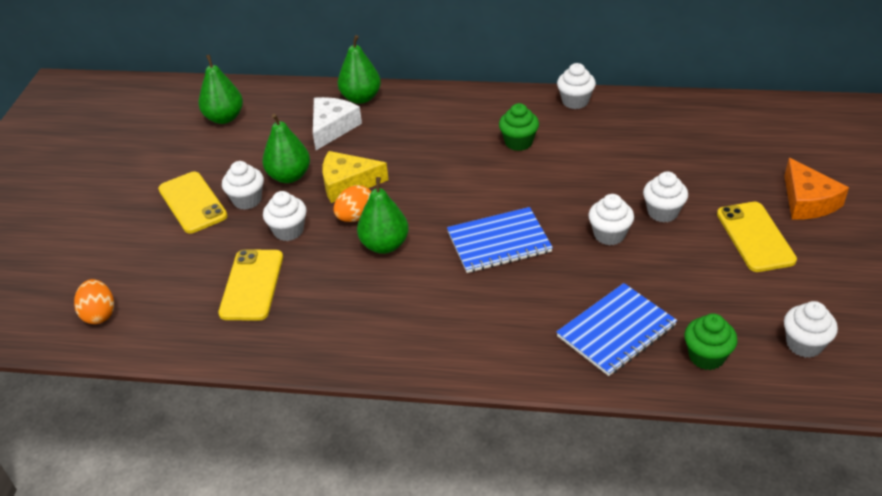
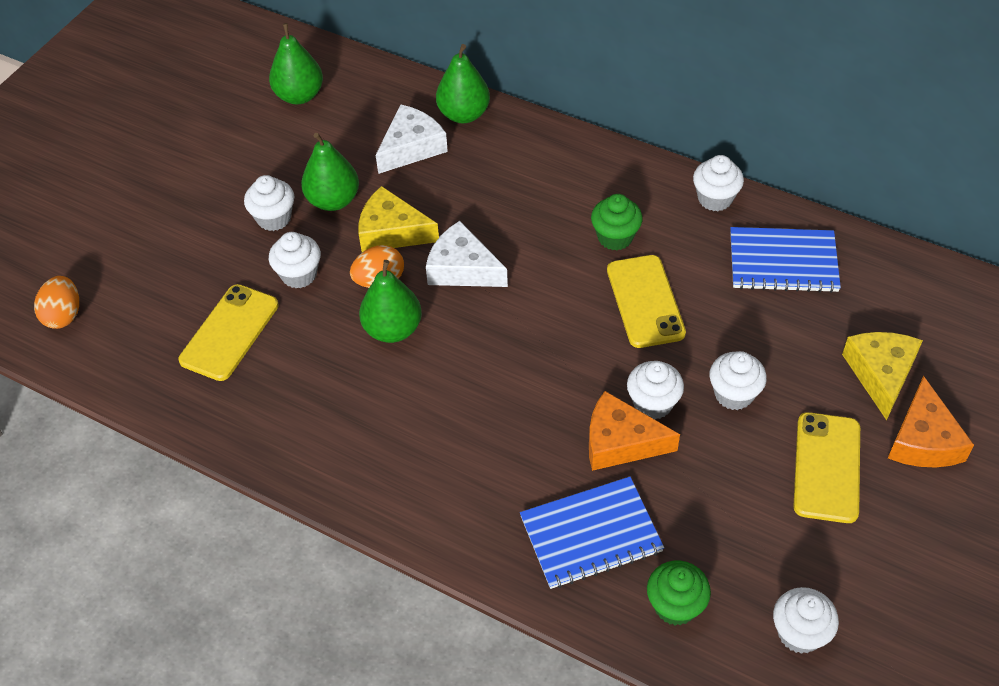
camera: 20 degrees right, 10 degrees up
(192, 203) = (215, 203): yellow phone -> yellow phone (645, 301)
(416, 192) = (462, 269): none -> white cheese
(499, 242) = (520, 369): blue notebook -> blue notebook (783, 262)
(601, 266) = (620, 442): none -> orange cheese
(754, 171) = (880, 374): none -> yellow cheese

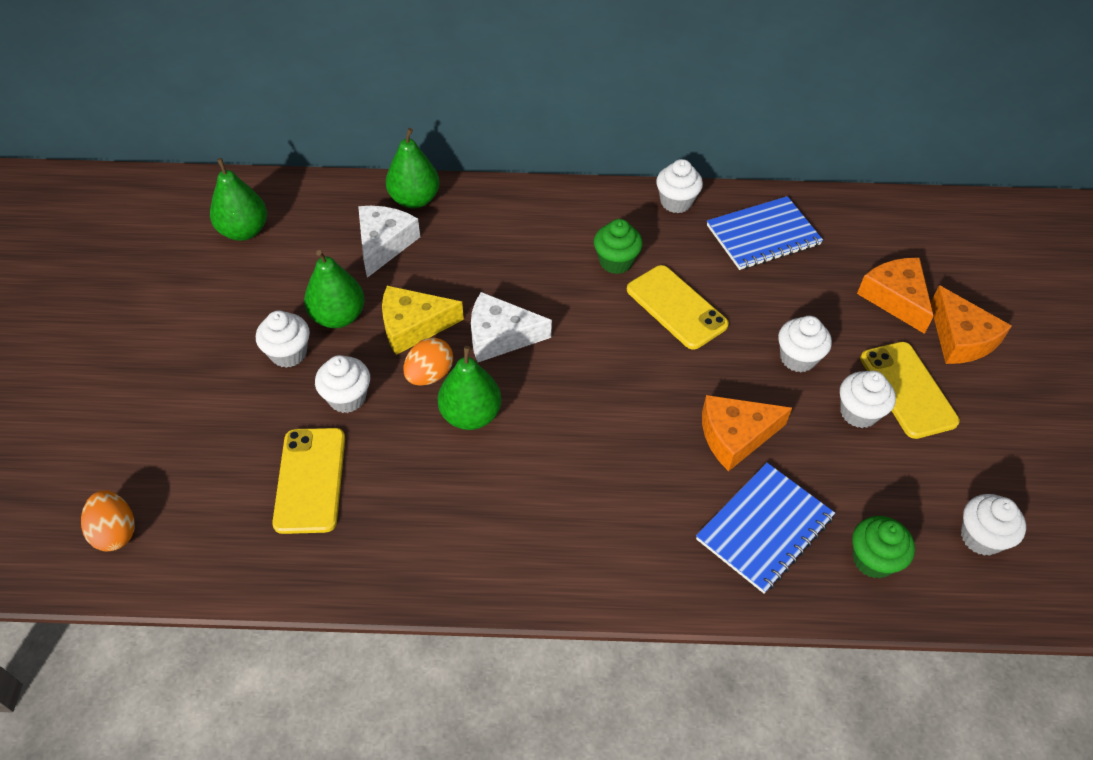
camera: 30 degrees left, 0 degrees up
(653, 403) = (739, 392): white cupcake -> white cupcake (858, 413)
(880, 374) = (895, 298): yellow cheese -> orange cheese

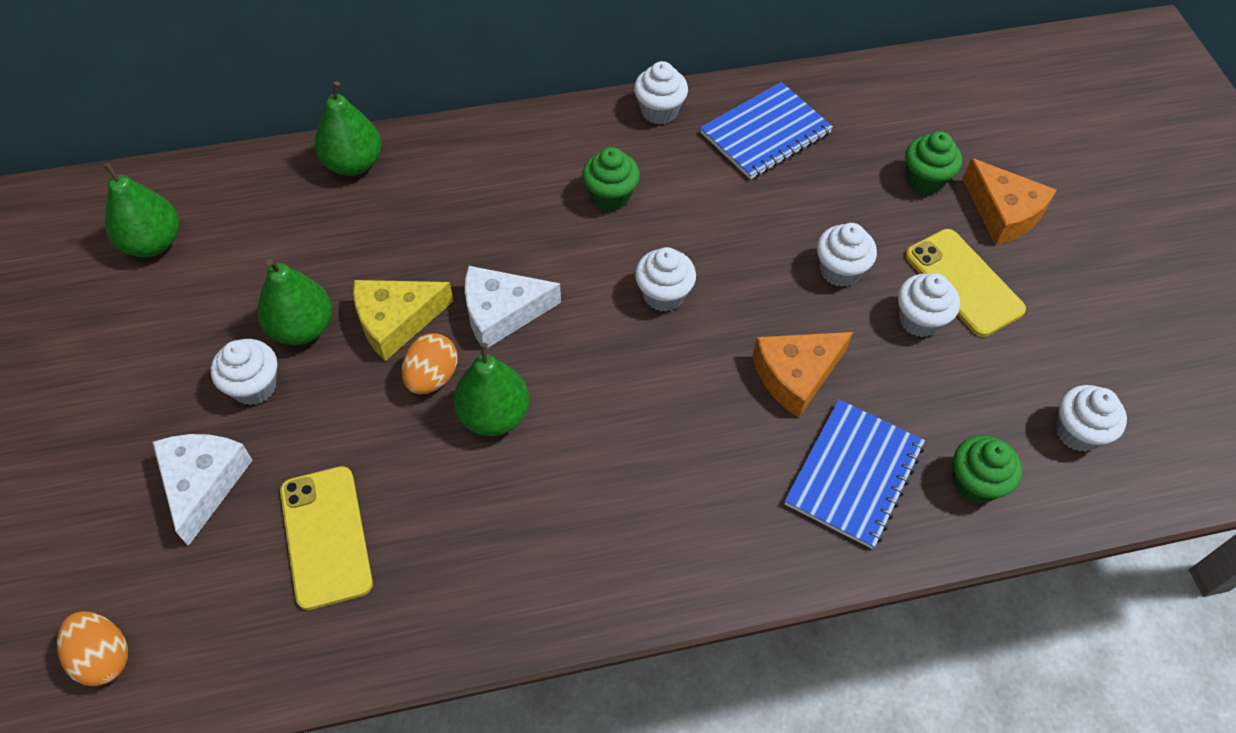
camera: 15 degrees left, 5 degrees up
(347, 398) = (341, 426): white cupcake -> white cupcake (663, 295)
(384, 244) = (331, 226): white cheese -> white cheese (202, 483)
(676, 307) = (692, 237): yellow phone -> none
(895, 298) = (925, 180): orange cheese -> green cupcake

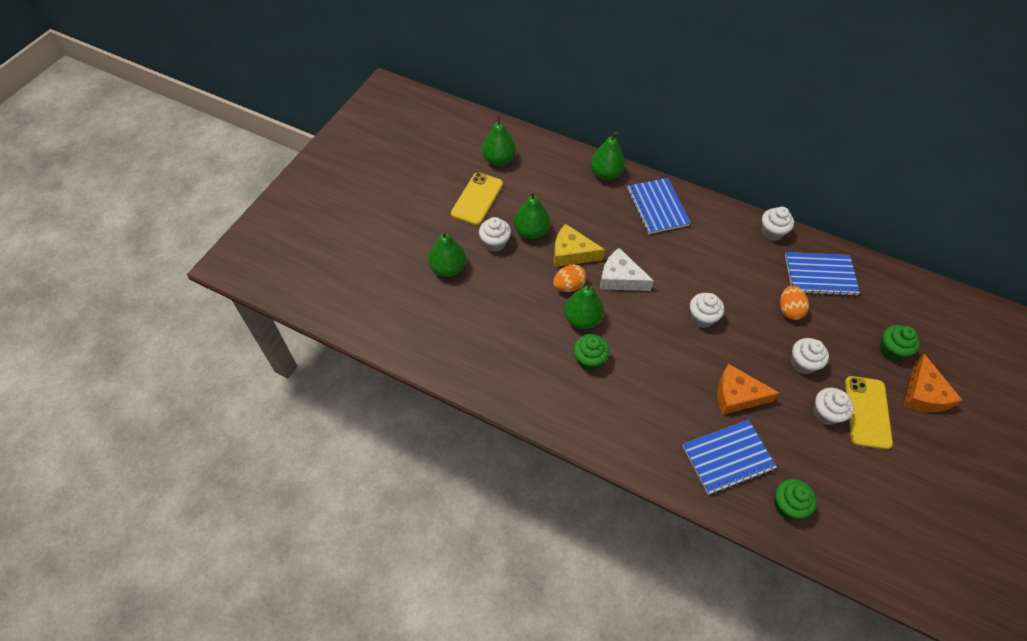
camera: 40 degrees right, 0 degrees up
(103, 656) = (368, 308): orange egg -> orange egg (789, 310)
(202, 483) = (448, 268): white cheese -> green pear
(326, 537) = (478, 321): yellow phone -> yellow phone (477, 199)
(472, 169) = (657, 207): none -> blue notebook
(610, 196) = (713, 258): green cupcake -> green cupcake (589, 359)
(1077, 432) = (867, 523): white cupcake -> none

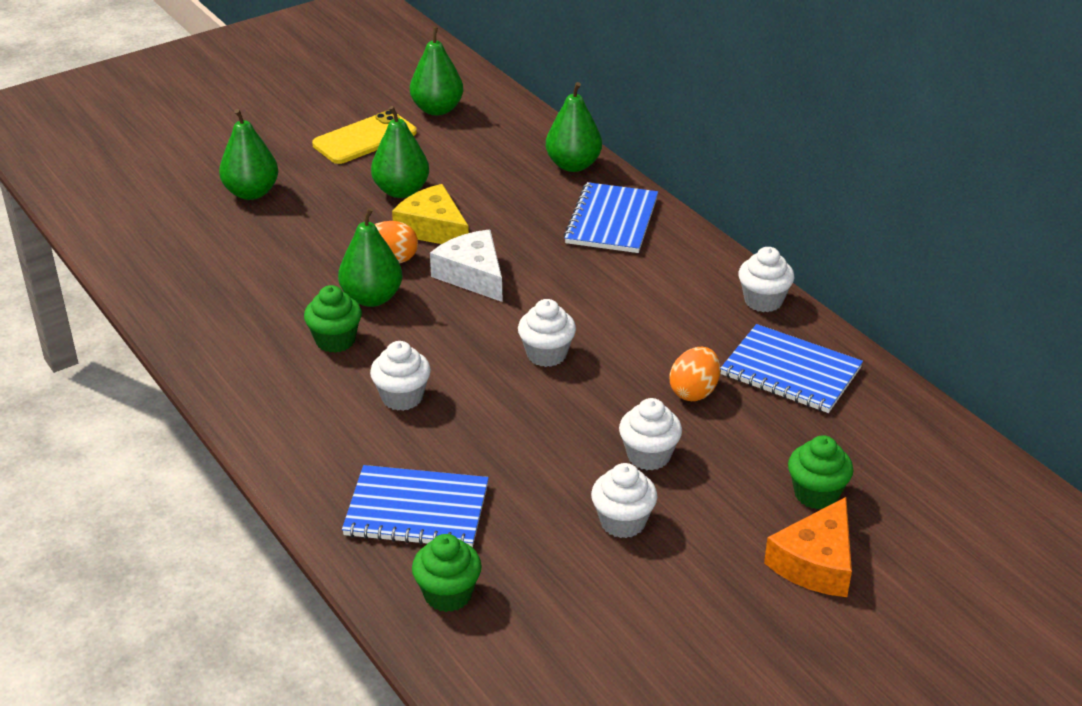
camera: 30 degrees right, 20 degrees down
(495, 243) = (339, 187): white cupcake -> white cupcake (402, 397)
(737, 395) = (505, 452): orange cheese -> none
(867, 412) = (693, 546): yellow phone -> none

